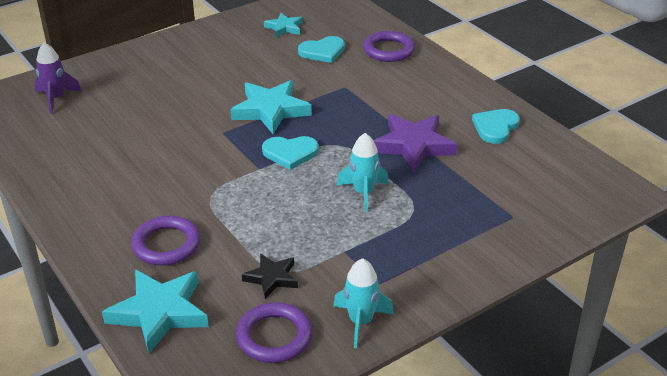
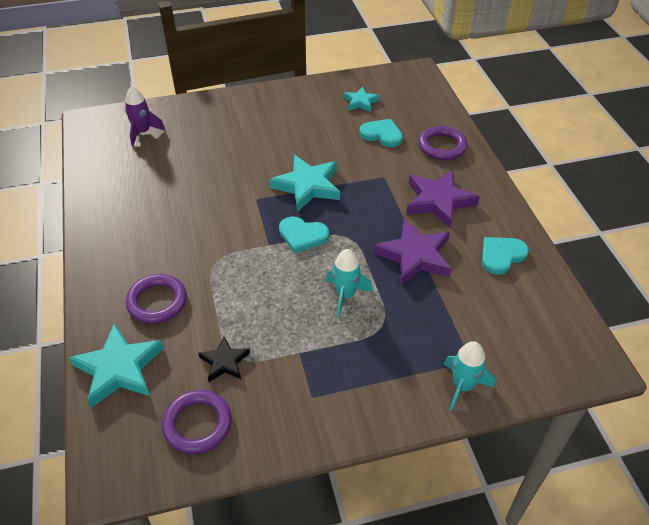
camera: 20 degrees right, 10 degrees up
(322, 51) = (382, 134): turquoise heart -> turquoise heart turned 150 degrees counterclockwise
(360, 322) = (277, 433): turquoise rocket -> turquoise rocket (462, 386)
(411, 96) = (438, 201): none -> purple star

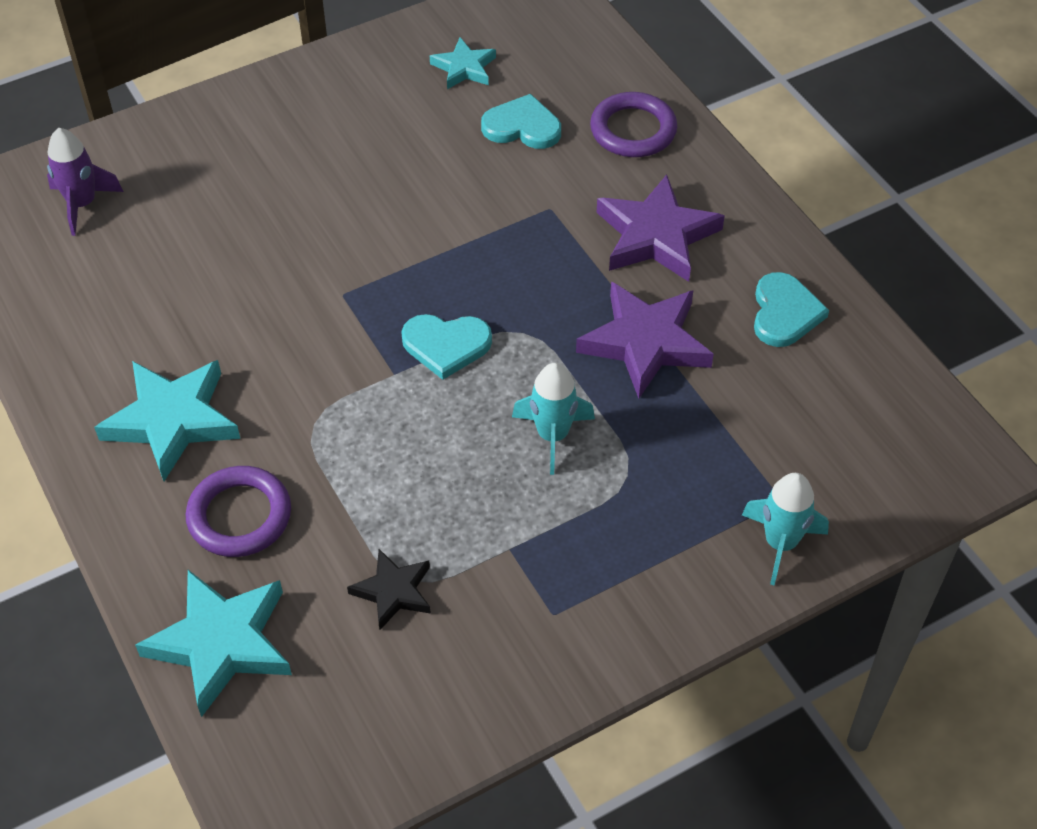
camera: 15 degrees left, 5 degrees up
(197, 424) = (387, 700): purple ring -> none
(307, 186) = (424, 252): turquoise star -> turquoise star (172, 421)
(501, 255) = (784, 313): turquoise heart -> turquoise heart turned 150 degrees clockwise

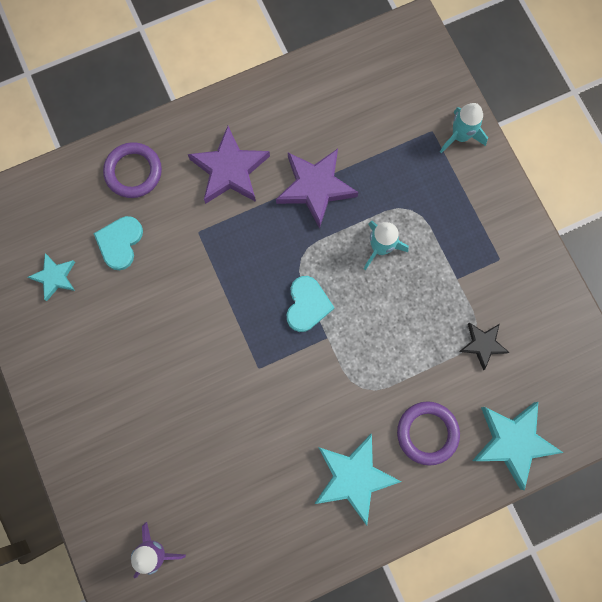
camera: 85 degrees left, 25 degrees up
(784, 313) = (299, 106): turquoise heart -> none

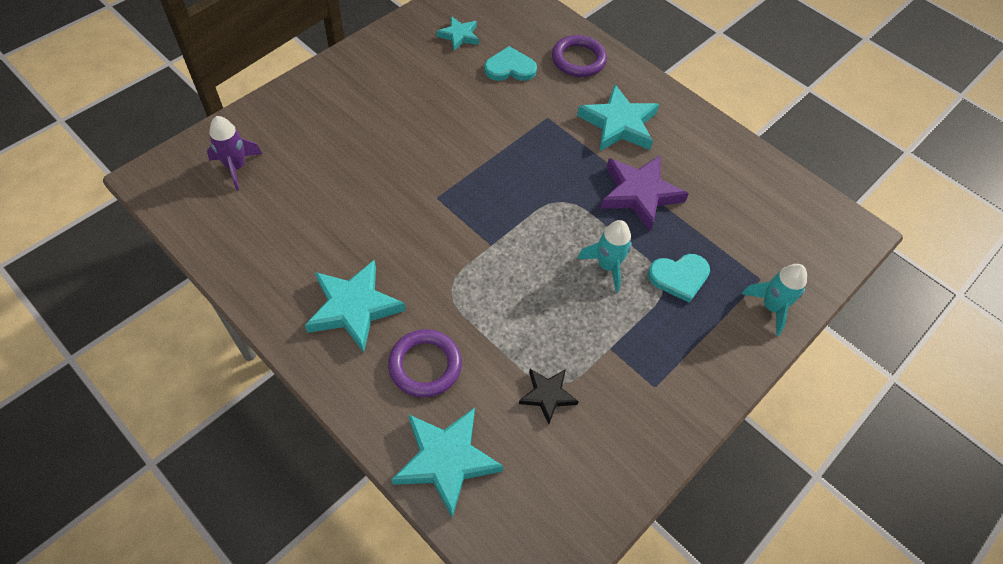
camera: 65 degrees right, 20 degrees down
(229, 170) = (619, 124): purple star -> turquoise star
(307, 305) = (517, 219): turquoise heart -> turquoise heart (679, 277)

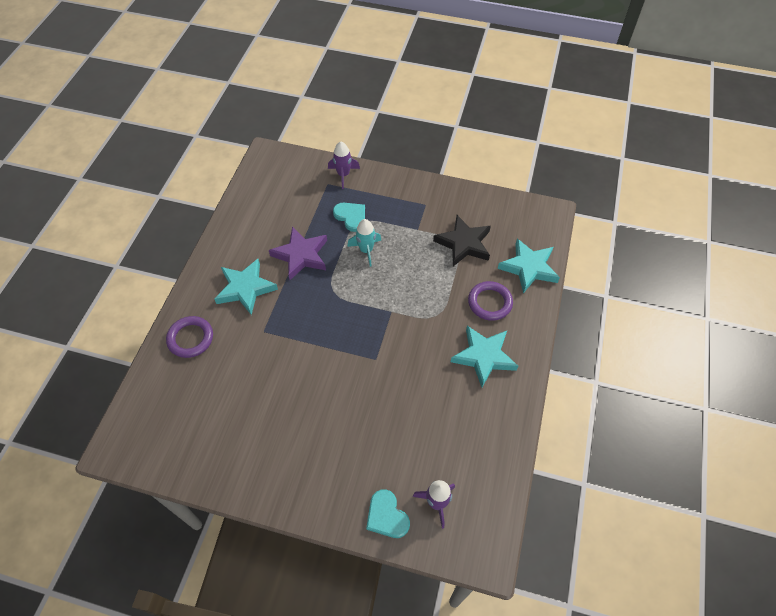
camera: 115 degrees left, 0 degrees up
(459, 36) = (205, 433): turquoise star -> none
(510, 68) = (224, 378): turquoise heart -> turquoise heart (386, 516)
(547, 395) = (464, 243): black star -> black star, size x1.75
(771, 307) = (343, 175): turquoise rocket -> purple rocket

